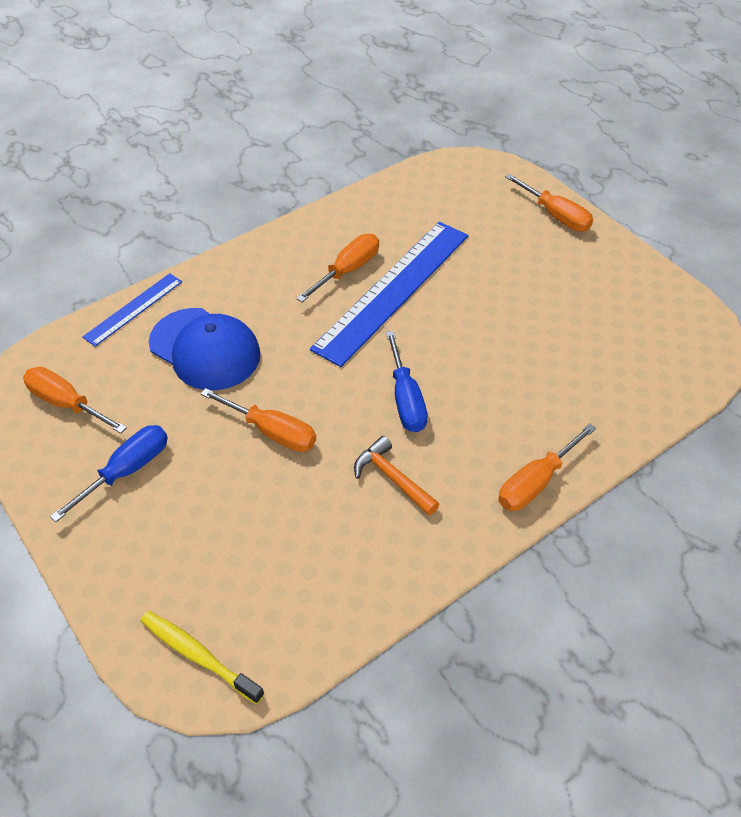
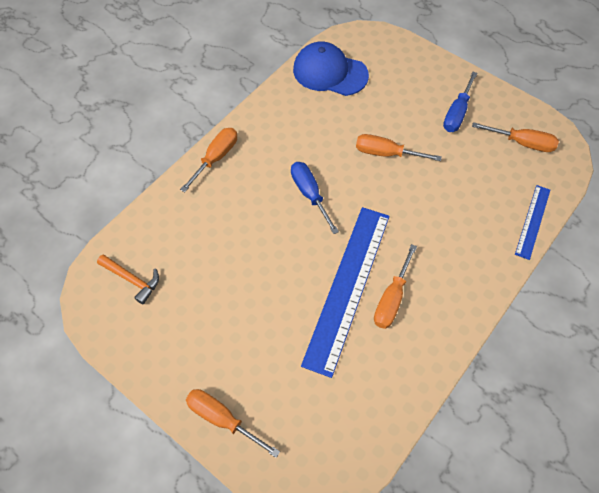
camera: 165 degrees right, 10 degrees up
(199, 656) = (367, 43): yellow toothbrush -> none
(205, 349) = (461, 200): blue cap -> blue cap (330, 72)
(392, 478) = (302, 142): orange hammer -> orange hammer (132, 280)

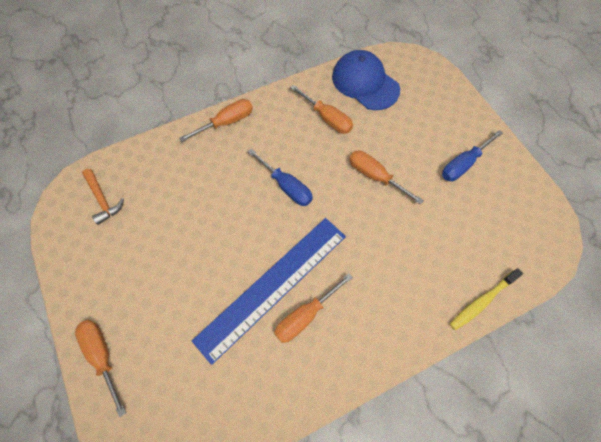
camera: 25 degrees right, 5 degrees up
(309, 194) = (286, 186): blue screwdriver -> blue screwdriver turned 135 degrees clockwise
(522, 143) = (513, 218): orange screwdriver -> orange screwdriver (327, 118)
(532, 221) = (482, 301): blue ruler -> yellow toothbrush

